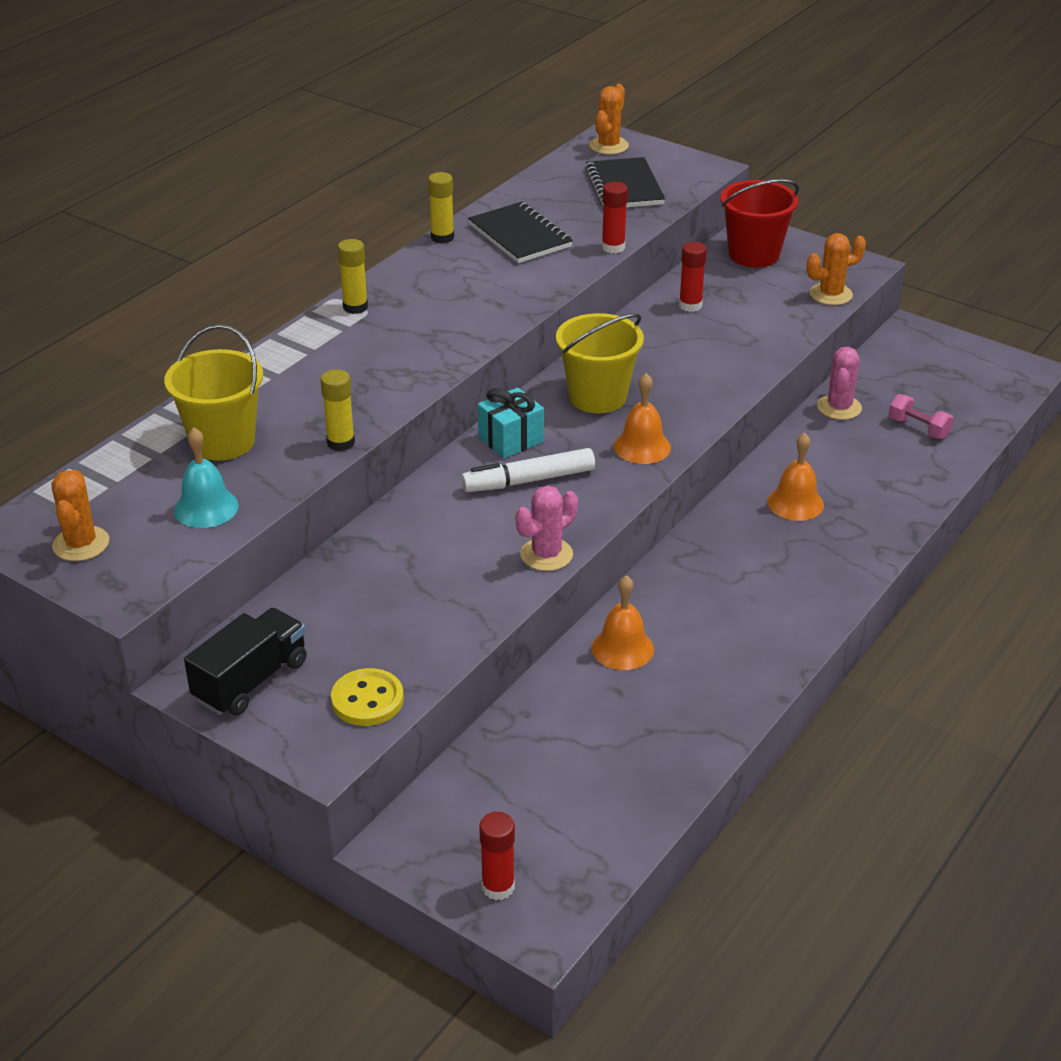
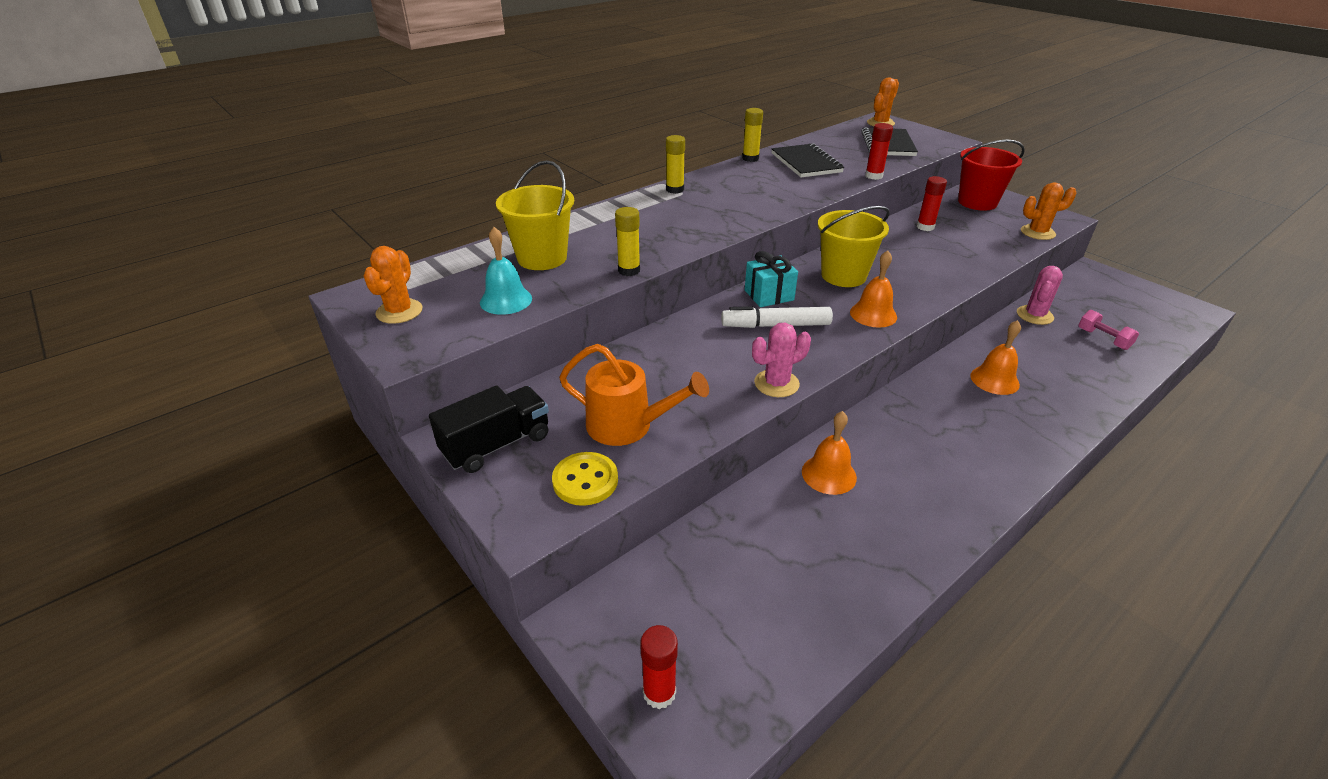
camera: 15 degrees right, 0 degrees up
(393, 633) = (628, 426): none -> orange watering can

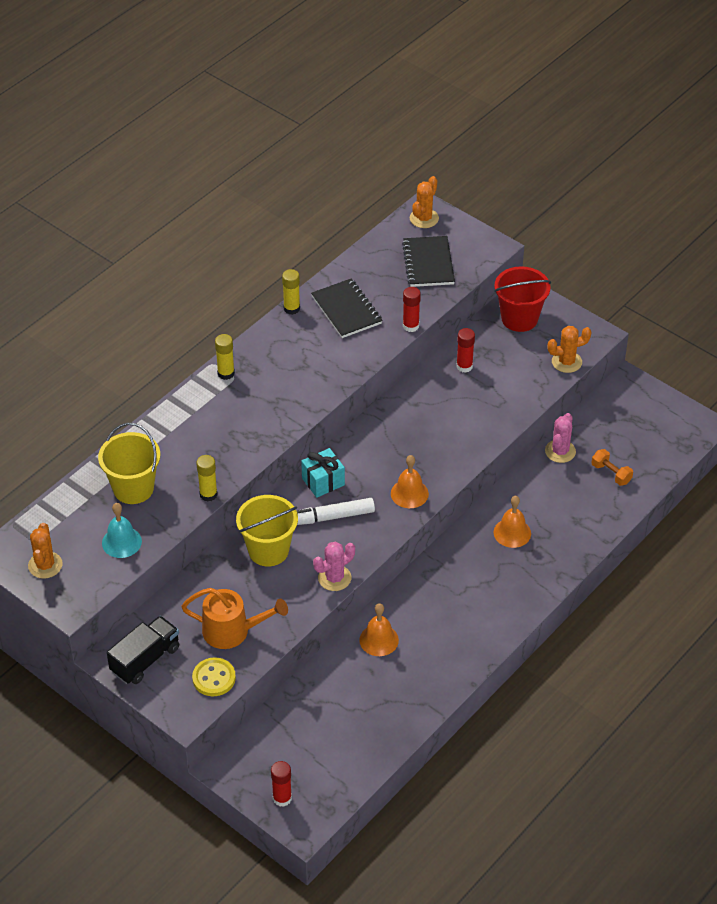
camera: 10 degrees left, 10 degrees up
(843, 276) = (386, 448): yellow bucket -> yellow bucket (268, 550)
(1103, 339) = (611, 473): pink dumbbell -> orange dumbbell

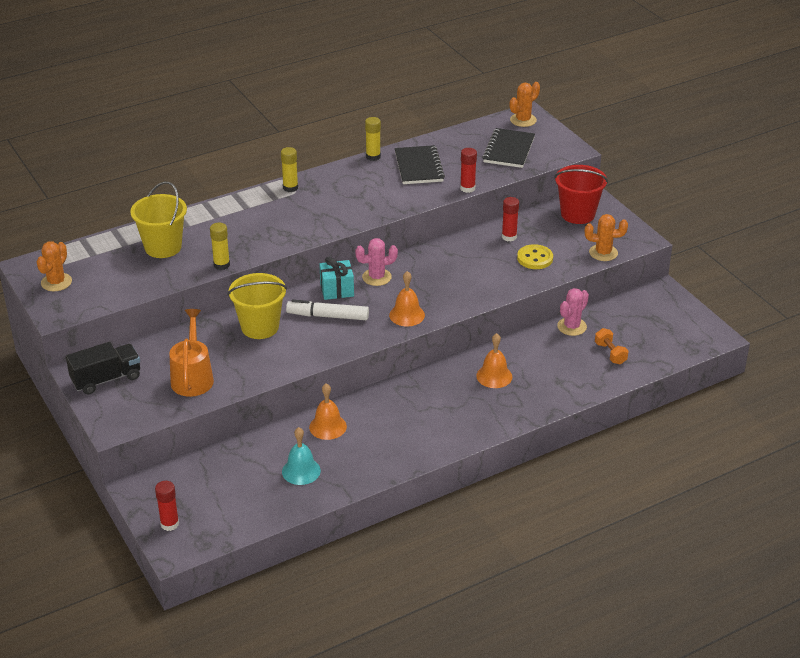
camera: 20 degrees right, 10 degrees down
(121, 542) = (128, 281): turquoise bell -> turquoise bell (301, 471)
(214, 678) = (154, 407): yellow button -> yellow button (535, 258)
(233, 631) = (192, 377): orange watering can -> orange watering can turned 120 degrees counterclockwise
(334, 578) = (304, 360): pink cactus -> pink cactus (376, 277)

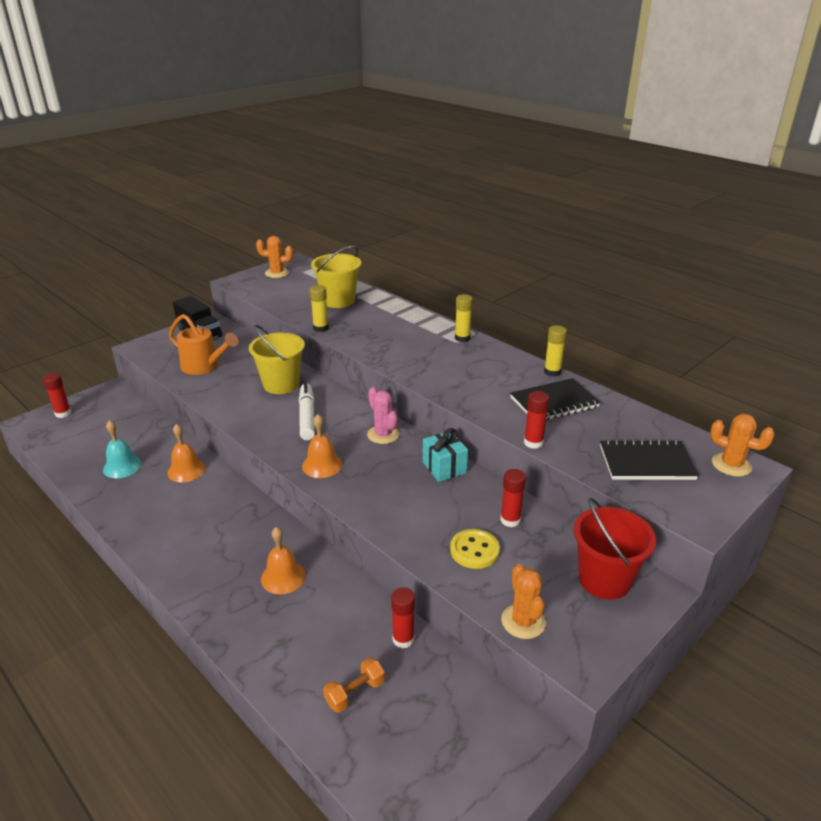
camera: 75 degrees right, 5 degrees down
(192, 377) = (204, 366): orange watering can -> orange watering can turned 45 degrees clockwise
(337, 290) = (352, 414): turquoise gift -> turquoise gift (444, 467)
(572, 326) = (403, 639): pink cactus -> red glue stick

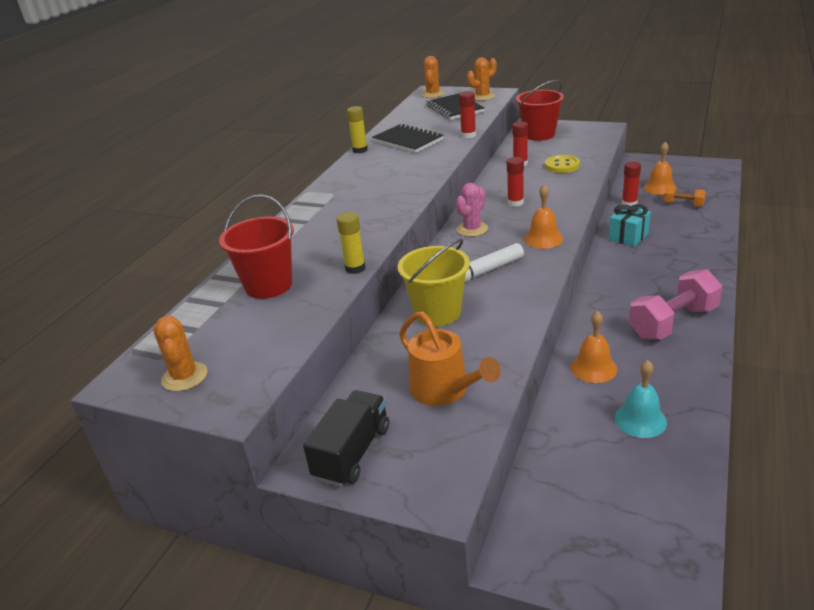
camera: 110 degrees left, 0 degrees up
(63, 413) = (617, 573): red glue stick -> red glue stick (515, 203)
(178, 536) = (672, 322): none -> pink dumbbell
(204, 366) = (445, 390): orange watering can -> orange watering can turned 135 degrees clockwise
(283, 577) = (642, 257): orange bell -> orange bell (660, 188)
(338, 301) = (268, 285): yellow bucket -> red bucket
(444, 467) = (489, 195): turquoise gift -> turquoise gift (628, 237)
(462, 338) = (324, 193): yellow glue stick -> none
(523, 621) = (597, 143): orange cactus -> orange cactus (482, 96)

